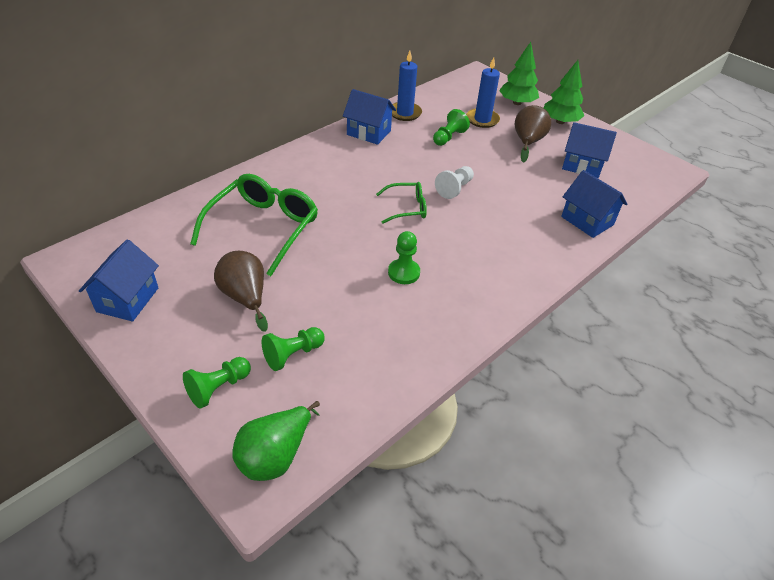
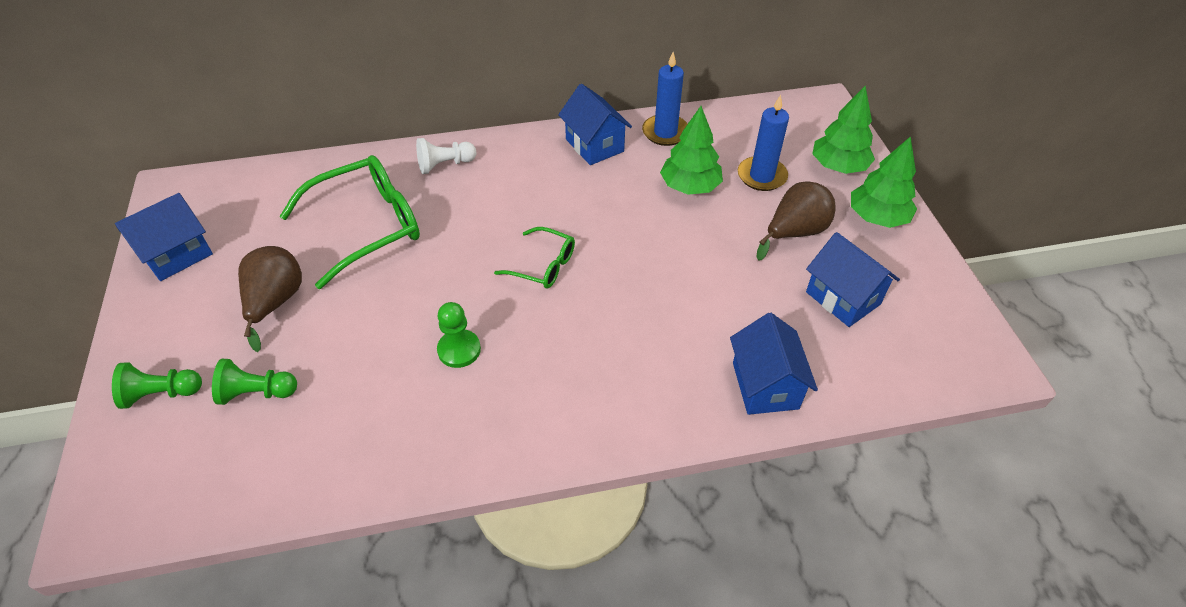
camera: 35 degrees right, 5 degrees up
(276, 455) = (139, 498): green pear -> none
(448, 137) = (690, 186): green pawn -> green tree
(454, 189) = (627, 263): white pawn -> white pawn (445, 165)

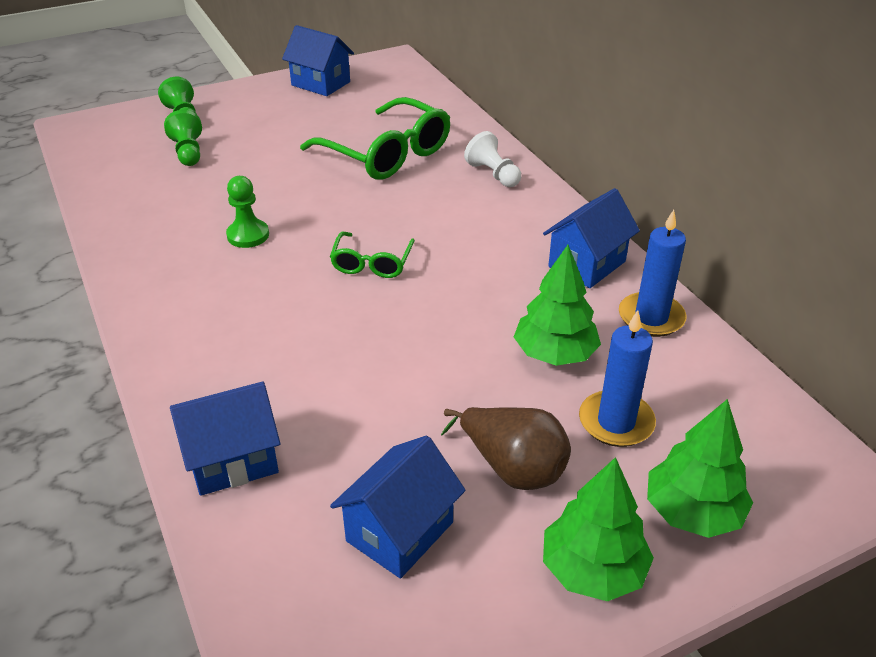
camera: 75 degrees right, 10 degrees down
(276, 302) = (282, 135): brown pear -> none

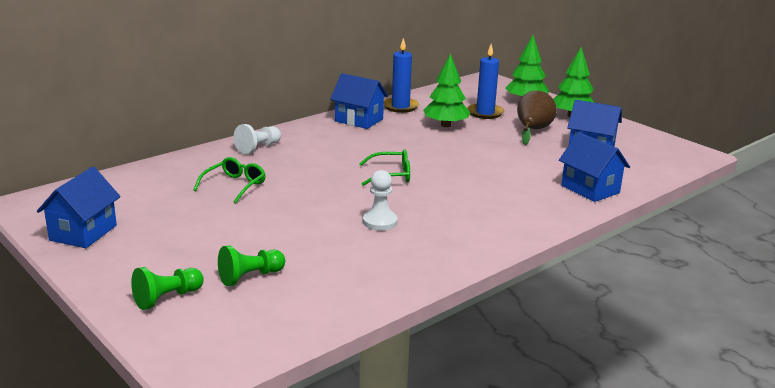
camera: 105 degrees left, 15 degrees down
(248, 235) = (380, 222): green pawn -> white pawn
(388, 154) = (235, 185): green glasses -> green glasses, size x0.53

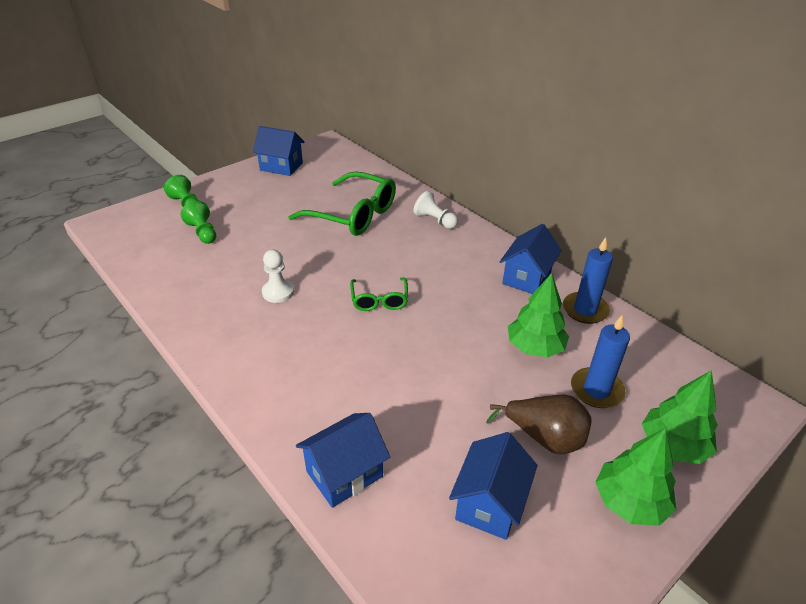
camera: 90 degrees right, 15 degrees up
(235, 185) = (354, 215): green glasses -> green glasses, size x1.88

